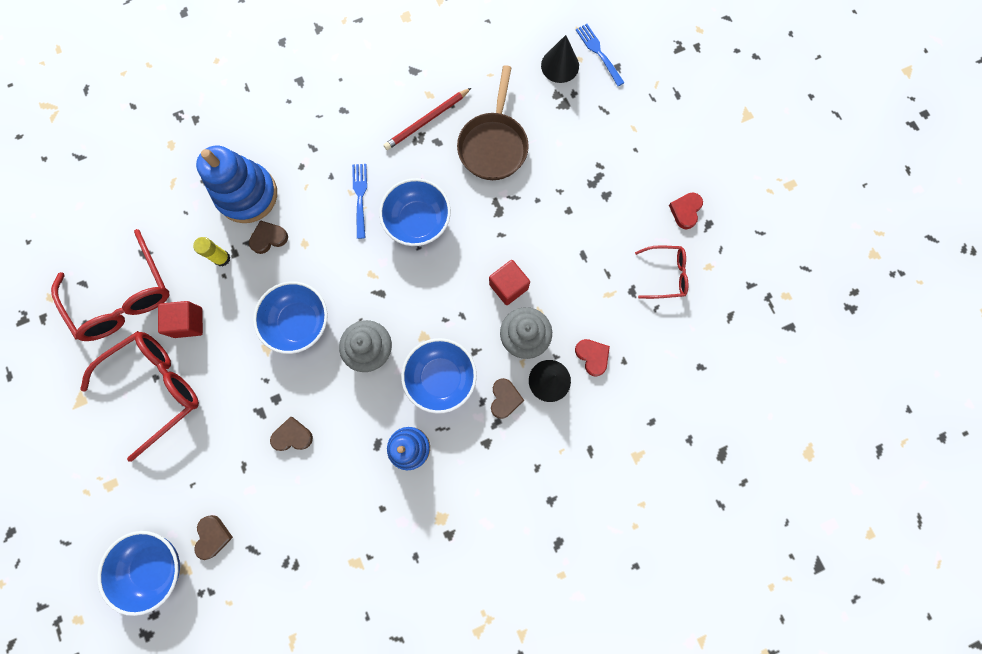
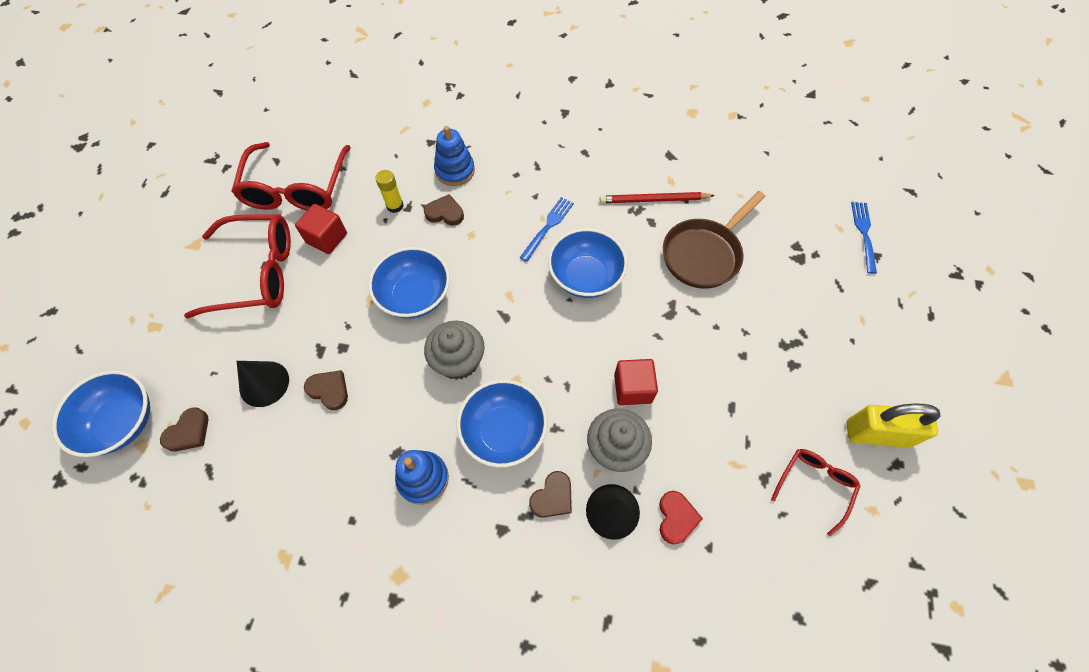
camera: 35 degrees right, 15 degrees down
(247, 195) = (455, 170): blue stacking toy -> blue stacking toy, size x0.64
(560, 65) = (816, 223): black cone -> black cone (264, 383)
(665, 274) = (814, 485): red glasses -> red glasses turned 90 degrees counterclockwise
(685, 211) = (876, 434): red heart -> yellow padlock

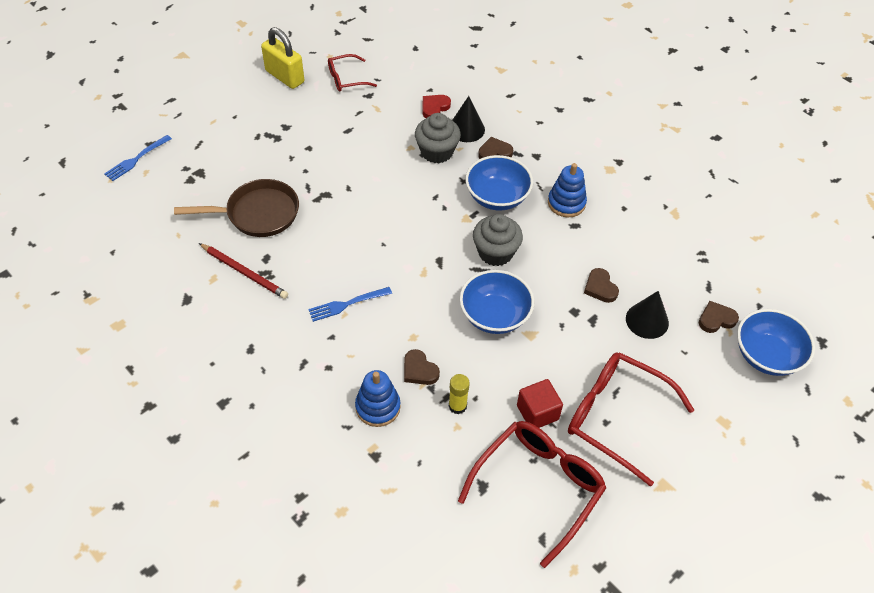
camera: 145 degrees left, 10 degrees down
(585, 277) = (356, 251): blue bowl -> none
(632, 388) = (395, 172): red cube -> none

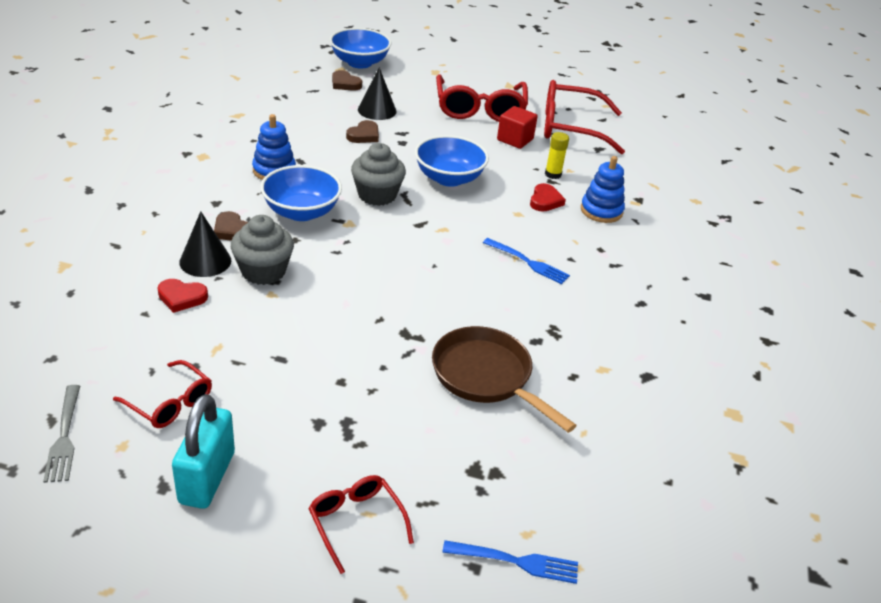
camera: 125 degrees left, 15 degrees down
(212, 115) = (356, 522): none -> red glasses
(244, 272) = (570, 348): red pencil -> none
(284, 76) = (207, 477): yellow padlock -> turquoise padlock
(352, 40) = (64, 436): none -> grey fork
(419, 370) = (545, 201): brown heart -> red heart

